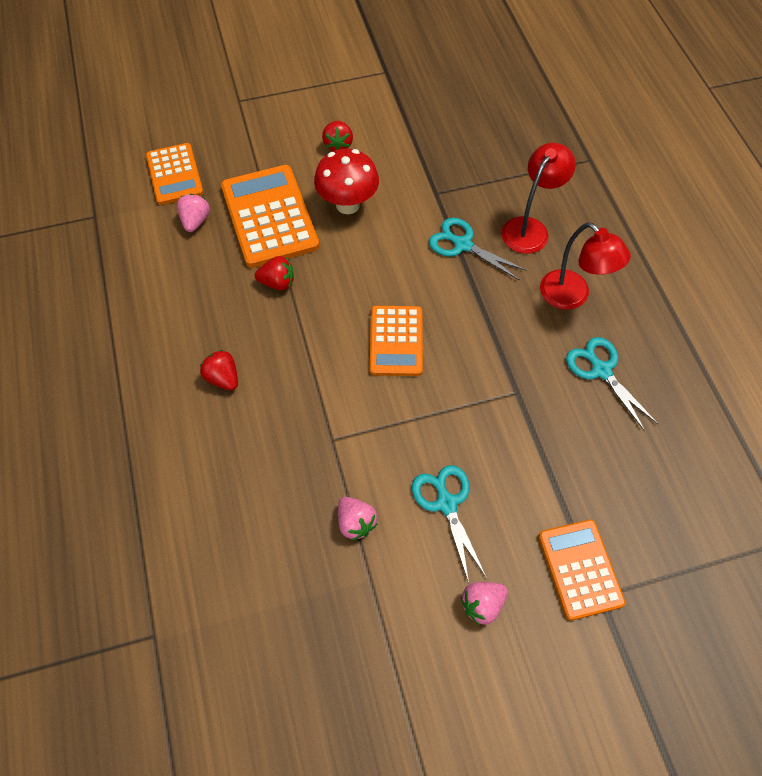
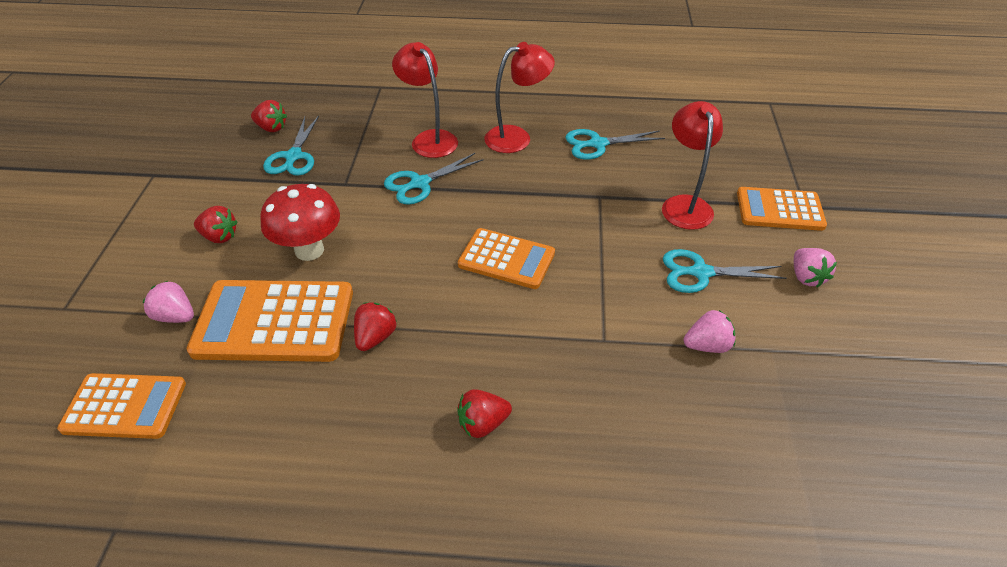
camera: 70 degrees left, 15 degrees down
(195, 221) = (223, 399): pink strawberry -> pink strawberry (175, 316)
(452, 144) = (293, 156): none -> turquoise scissors
(482, 112) = (271, 128): none -> red strawberry
(542, 472) = (684, 205): none -> red lamp

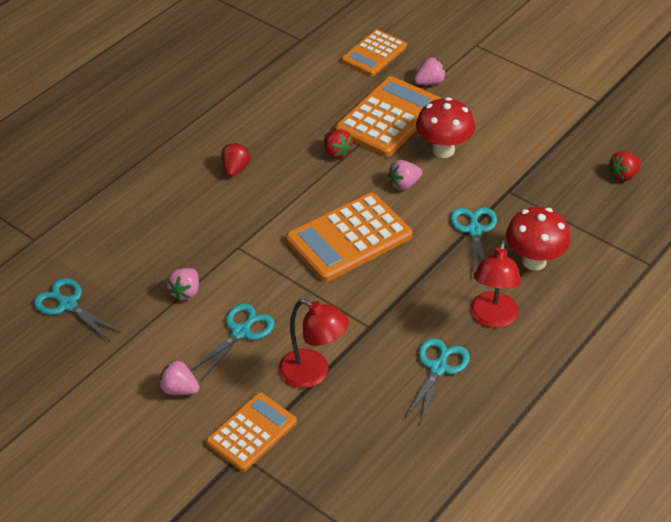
camera: 125 degrees right, 0 degrees up
(219, 237) = (494, 115): red strawberry -> none
(293, 156) = (568, 175): turquoise scissors -> turquoise scissors (68, 305)
(390, 256) = (404, 184): none -> pink strawberry
(429, 139) = (534, 261): red lamp -> red mushroom
(506, 259) = (349, 238): orange calculator -> orange calculator, size x1.55

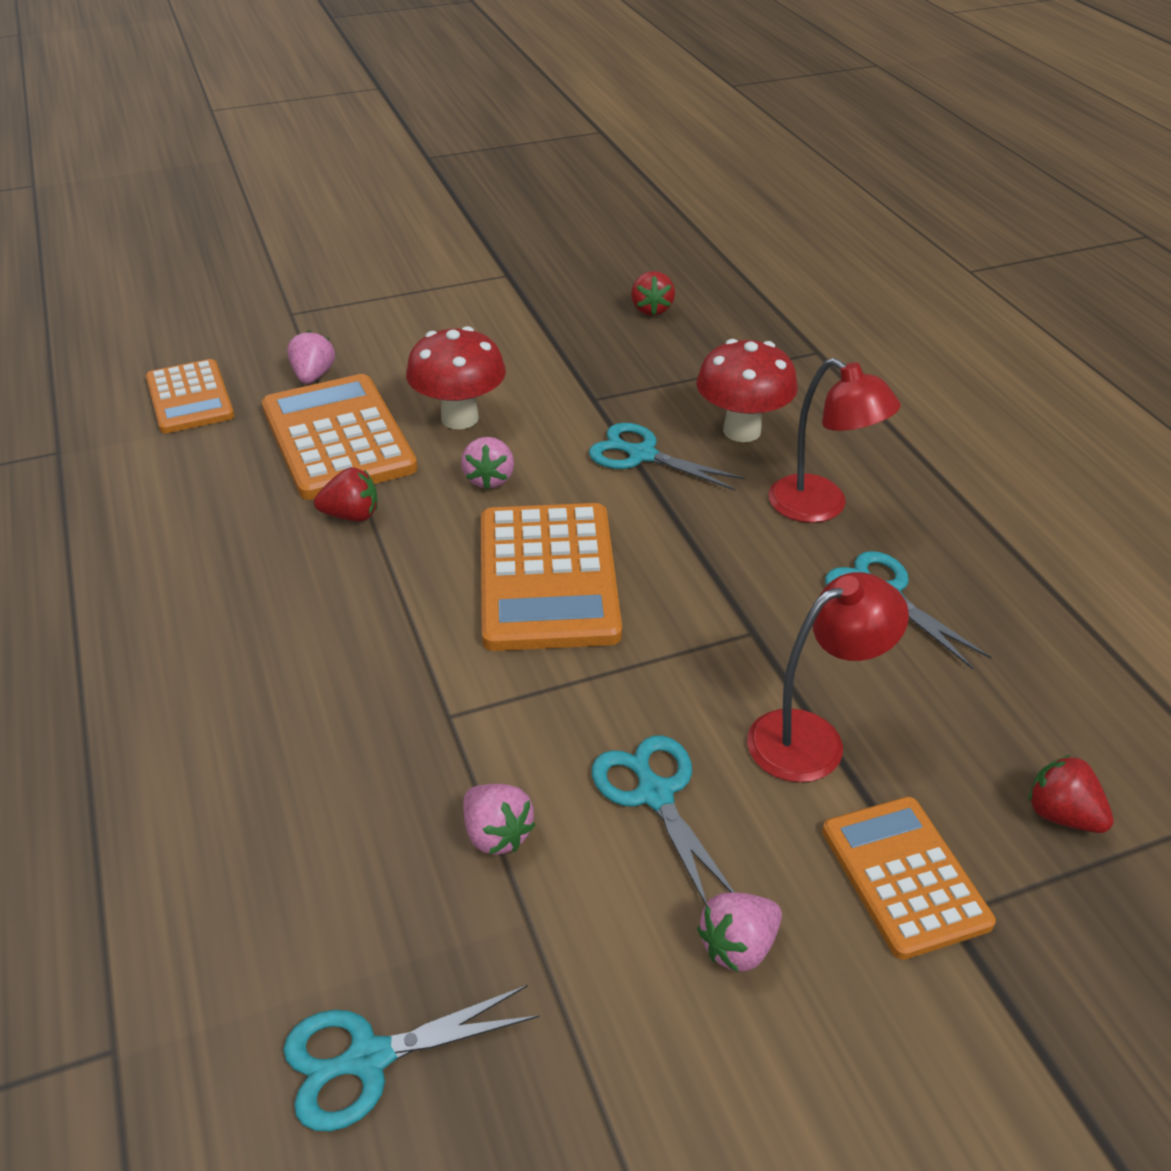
camera: 60 degrees left, 5 degrees down
(235, 169) = (259, 643): red strawberry -> red strawberry (1062, 815)

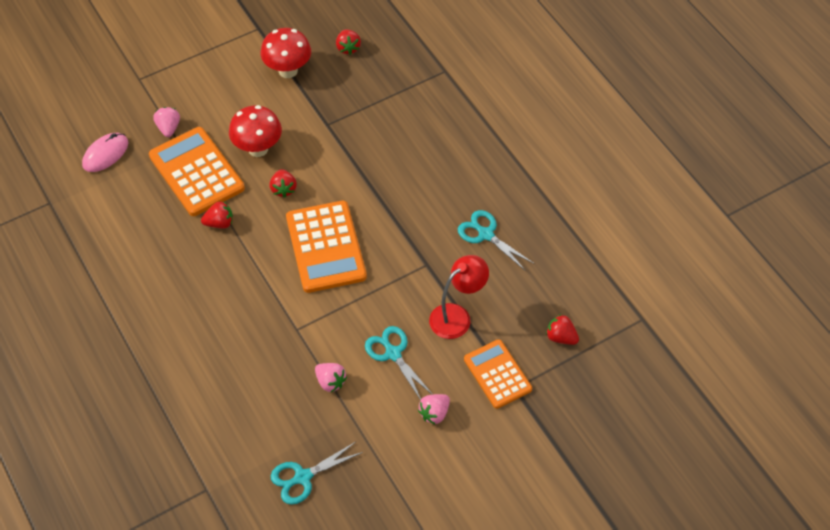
camera: 10 degrees left, 15 degrees up
(190, 398) = (105, 154): orange calculator -> pink mouse
(489, 479) = (283, 189): pink strawberry -> red strawberry
(642, 455) = (359, 162): turquoise scissors -> none
(742, 431) = (409, 137): red mushroom -> red mushroom (288, 70)
(821, 507) = (453, 184): red lamp -> none

